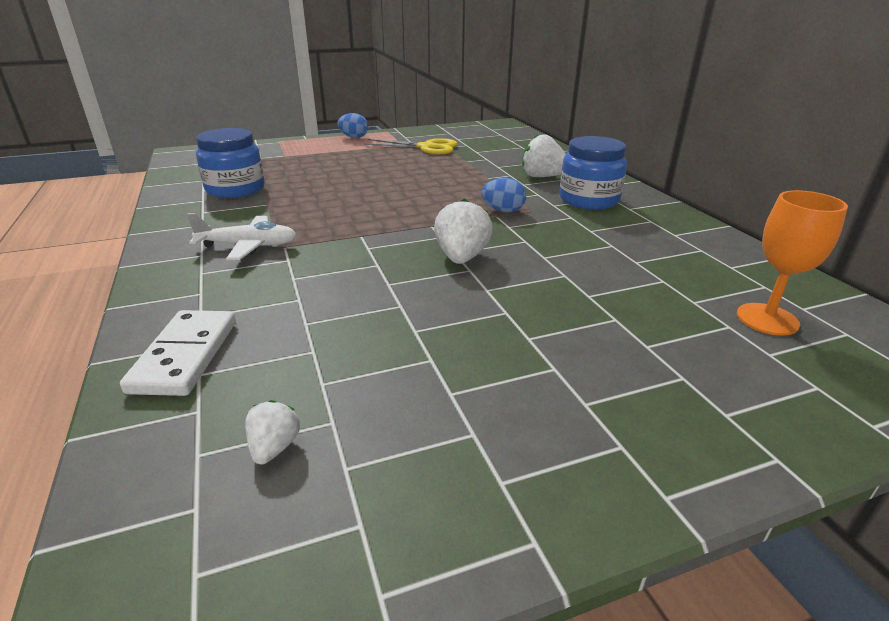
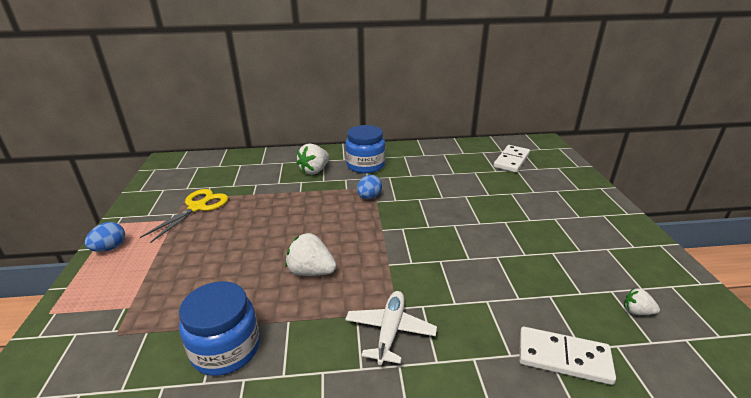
camera: 75 degrees left, 0 degrees up
(461, 258) = (438, 225): white strawberry -> white strawberry (311, 271)
(767, 319) = (511, 160): orange goblet -> white domino

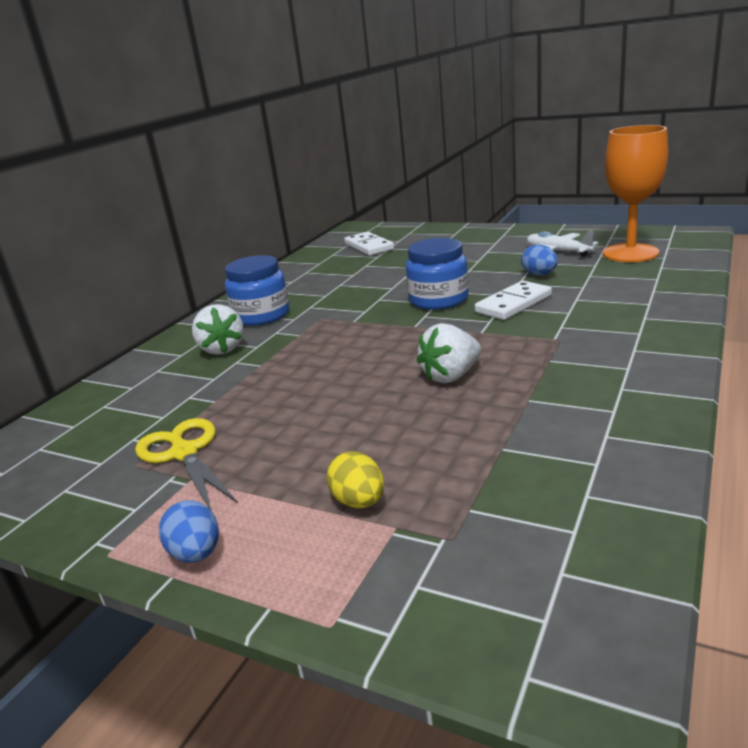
camera: 55 degrees left, 5 degrees down
(153, 284) = (359, 502): none -> yellow egg
(226, 349) = (548, 444): blue jar -> blue jar (438, 300)
(369, 197) = (339, 324): blue egg -> blue egg (539, 274)
(390, 331) = (586, 346): white plane -> white plane (557, 252)
(563, 357) = (663, 286): white domino -> white domino (513, 304)
(637, 311) = (630, 253): white strawberry -> orange goblet

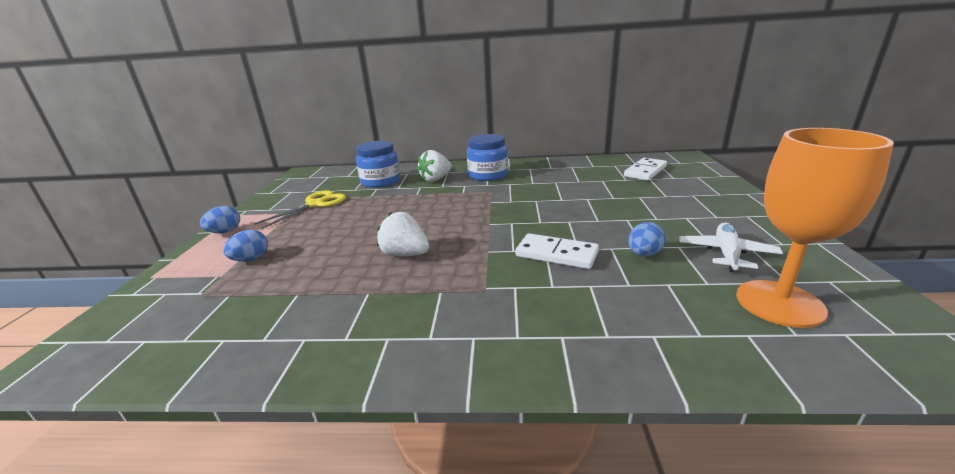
camera: 65 degrees right, 0 degrees up
(359, 502) = (251, 259): yellow egg -> blue egg
(438, 300) = (546, 221): blue jar -> blue jar (380, 181)

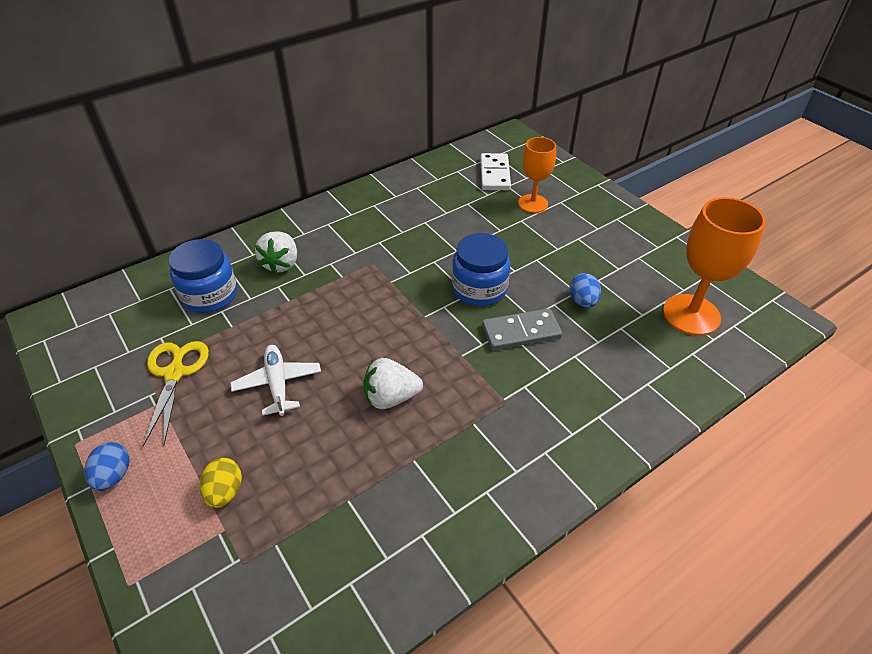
camera: 40 degrees left, 20 degrees up
(251, 259) = (225, 492): blue egg -> yellow egg
(488, 175) = (338, 234): blue jar -> blue jar (479, 289)
(556, 254) = (521, 332): white domino -> grey domino
(662, 191) = (533, 203): none -> orange goblet
(726, 253) = (633, 275): white plane -> white plane (278, 384)

